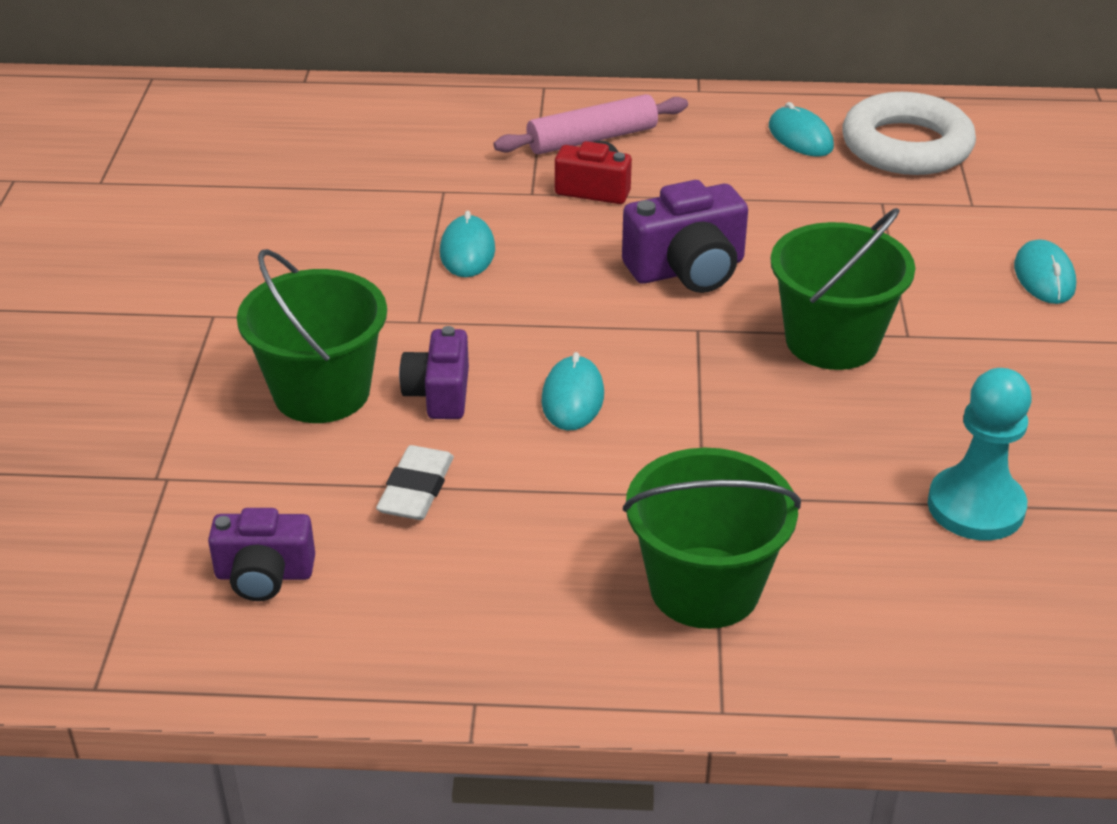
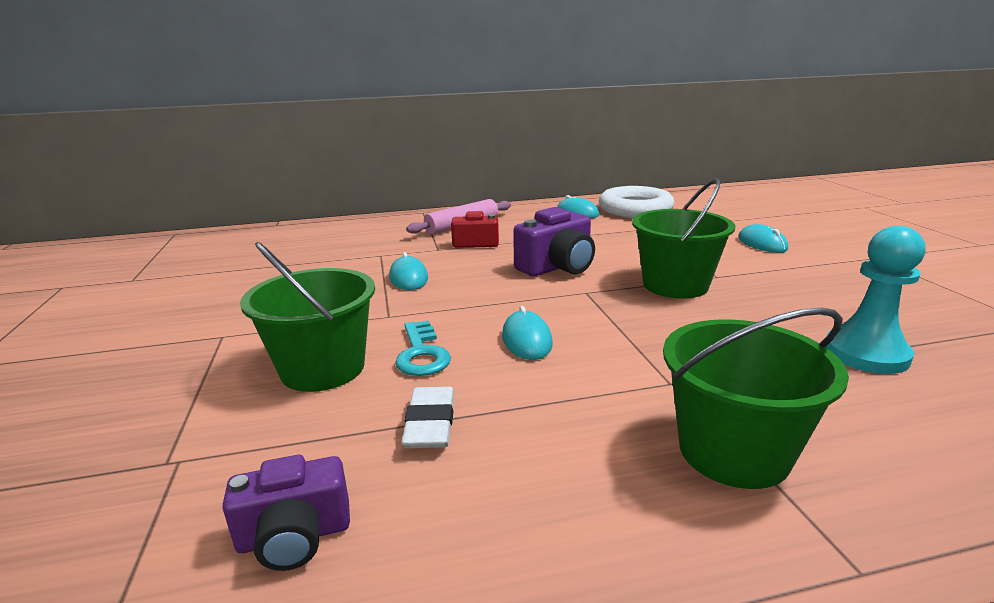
camera: 15 degrees left, 15 degrees down
(439, 394) = (422, 354): purple camera -> turquoise key

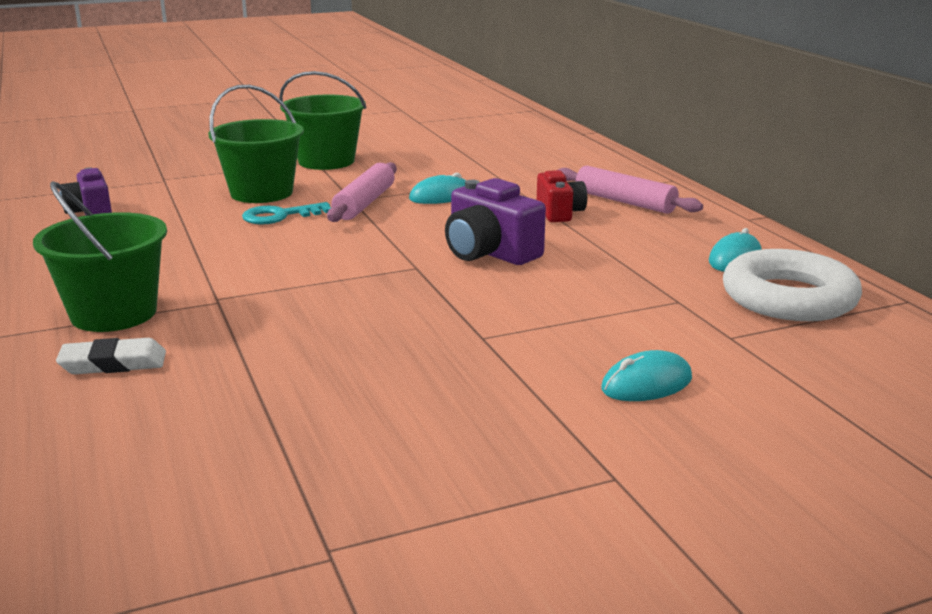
camera: 80 degrees right, 0 degrees up
(406, 309) = (365, 203): none -> pink rolling pin
(430, 423) = (181, 227): white eraser -> white eraser (113, 363)
(526, 340) = (302, 247): turquoise mouse -> none
(675, 285) = (444, 311): green bucket -> green bucket (326, 161)
(866, 353) = (255, 394): turquoise pawn -> none

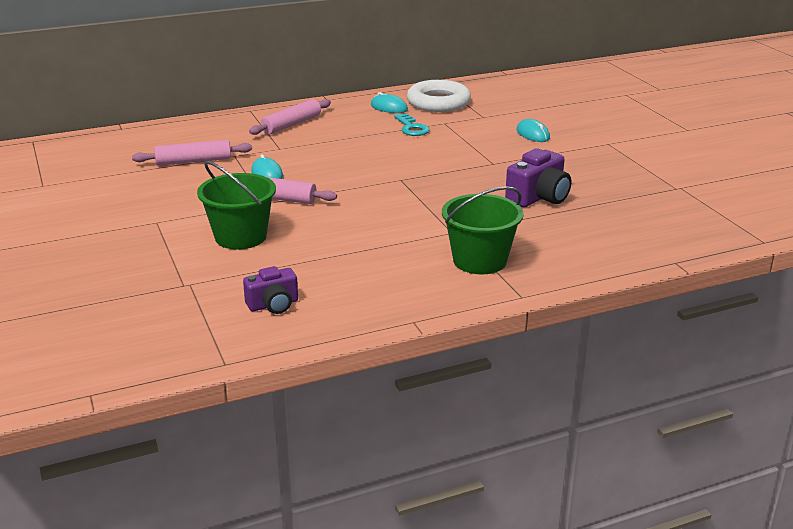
camera: 90 degrees left, 5 degrees up
(113, 363) = (545, 250): white eraser -> none
(280, 216) = (300, 225): turquoise key -> turquoise key (412, 128)
(326, 161) = (158, 217): green bucket -> none
(483, 165) = (193, 161): none -> pink rolling pin
(489, 253) = (378, 160): purple camera -> purple camera (539, 197)
(559, 213) = (309, 141): red camera -> none

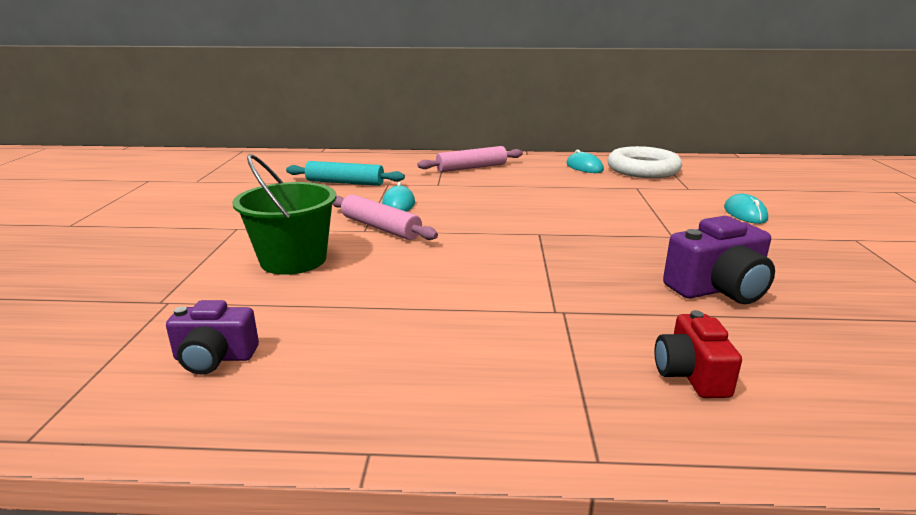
camera: 25 degrees right, 5 degrees down
(193, 161) = (345, 182): pink rolling pin -> turquoise rolling pin
(412, 128) = (595, 187): turquoise key -> none
(479, 261) = (566, 366): green bucket -> none
(545, 249) = (691, 374): none -> red camera

